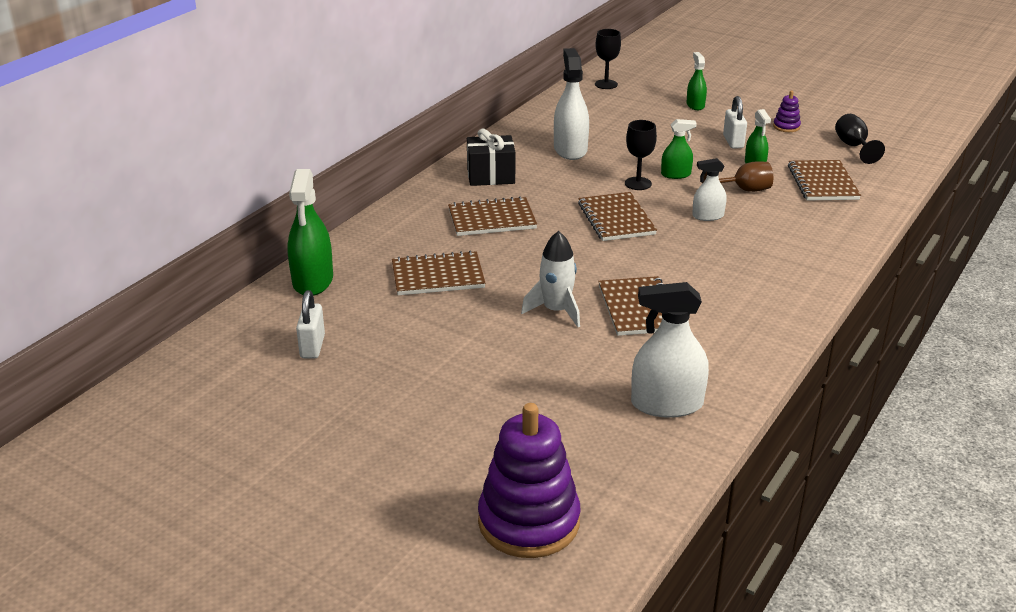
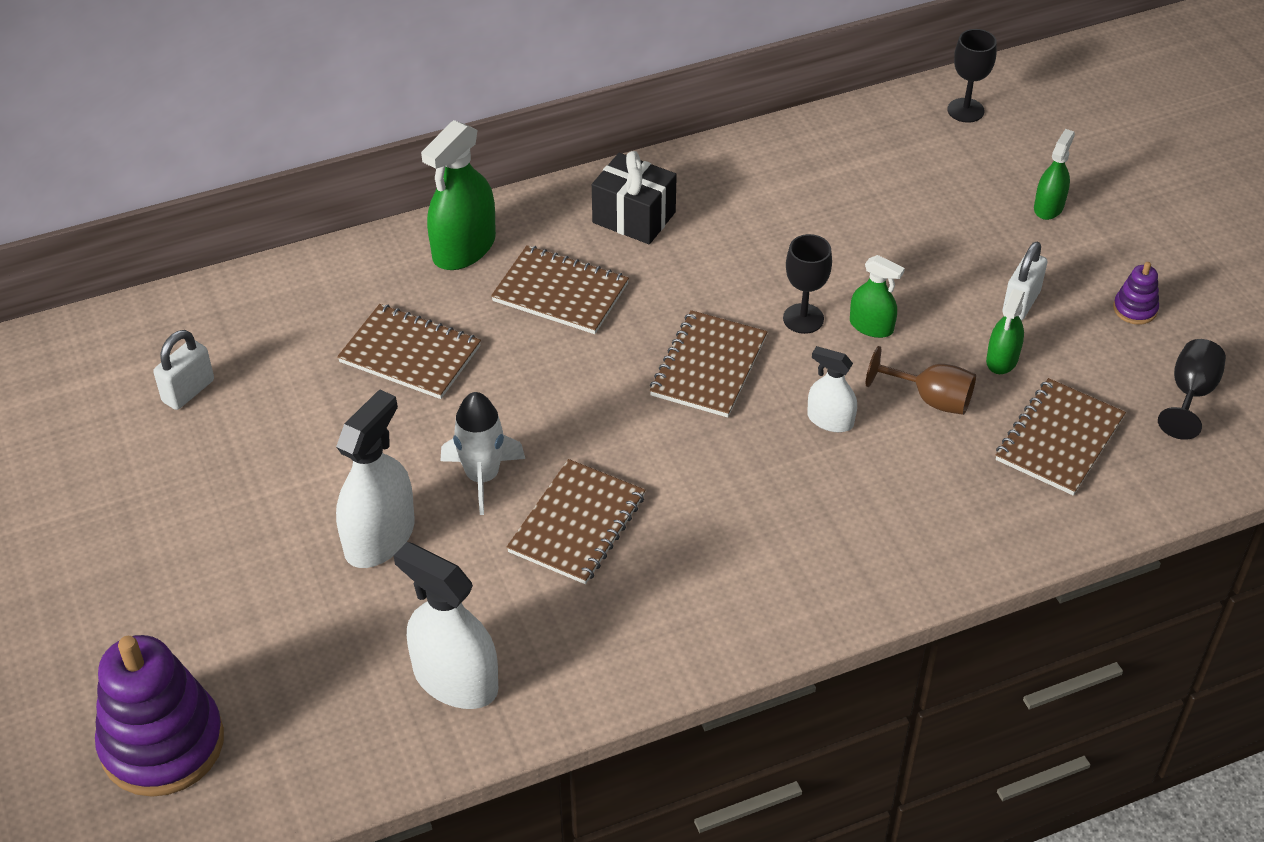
camera: 35 degrees right, 15 degrees up
(313, 281) = (277, 293): green spray bottle -> green spray bottle (464, 248)
(570, 149) = (782, 216): white spray bottle -> white spray bottle (379, 537)

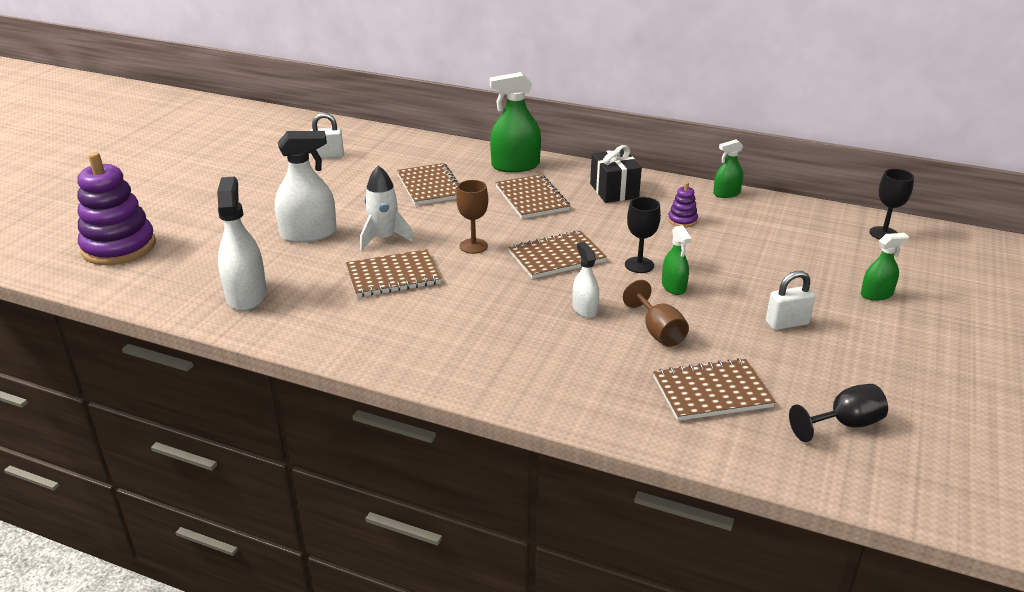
camera: 45 degrees right, 15 degrees down
(600, 415) = (473, 246): none -> brown goblet
(1002, 359) = (733, 339): green spray bottle -> green spray bottle (726, 193)
(1135, 309) = (867, 365): purple stacking toy -> purple stacking toy (682, 220)

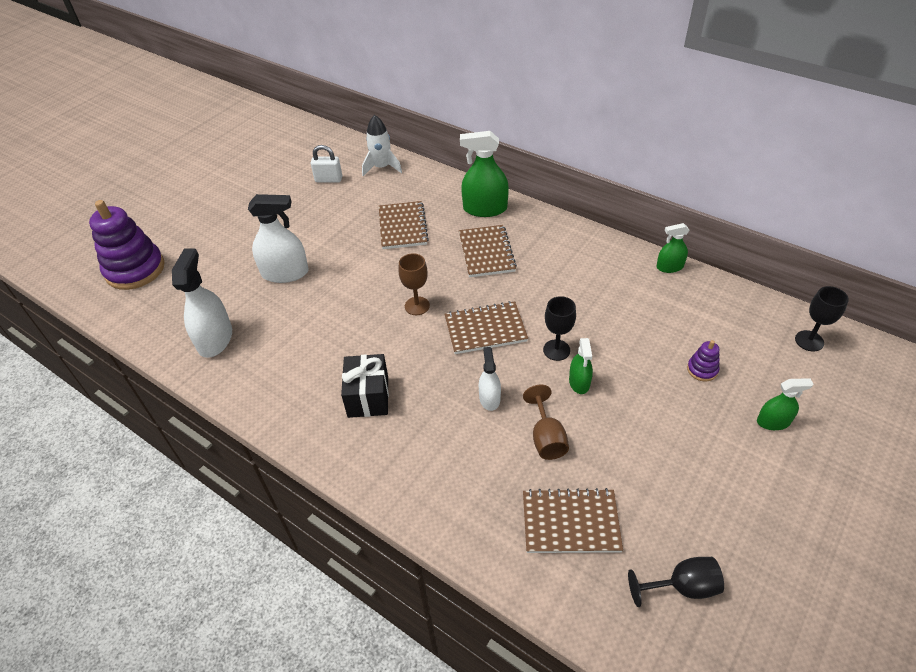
camera: 15 degrees right, 15 degrees up
(384, 238) = (345, 286): white rocket -> white rocket (382, 167)
(393, 276) = (338, 333): brown notebook -> none
(614, 191) = (564, 251): black gift -> black gift (368, 397)
(682, 220) = (615, 297): purple stacking toy -> purple stacking toy (702, 369)
(787, 323) = (671, 446): white padlock -> none

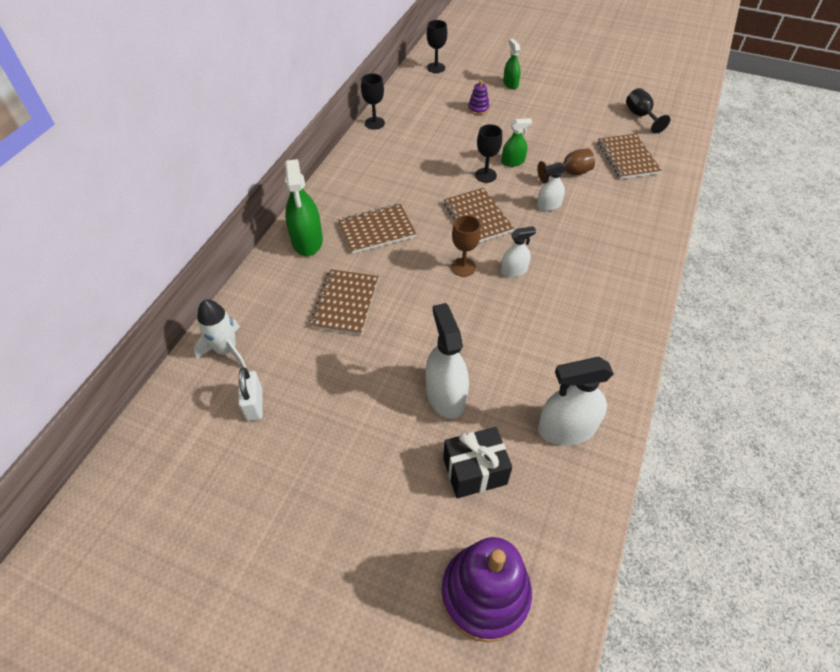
camera: 105 degrees left, 5 degrees up
(368, 397) = (580, 278): black gift -> black gift (474, 471)
(399, 343) = (514, 270): none -> white spray bottle
(402, 226) = (345, 303): brown notebook -> brown notebook turned 60 degrees counterclockwise
(669, 267) = (374, 123): green spray bottle -> black goblet

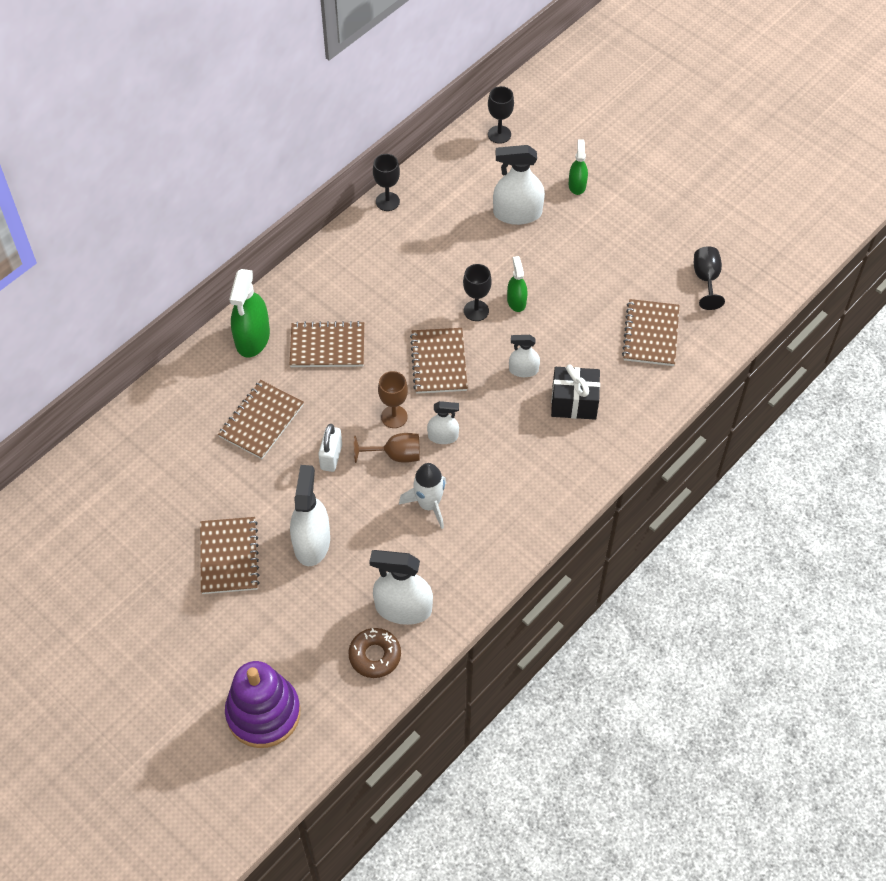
camera: 20 degrees right, 5 degrees up
(226, 350) = (135, 435): white rocket -> white rocket (428, 504)
(254, 404) = (142, 496): white padlock -> white padlock (331, 457)
(369, 435) = (229, 556): none -> brown notebook
(474, 471) = (303, 617): black gift -> black gift (574, 402)
(478, 109) = (517, 213): purple stacking toy -> white spray bottle
(513, 162) = (516, 301): green spray bottle -> green spray bottle turned 105 degrees counterclockwise
(566, 485) = (375, 655): none -> brown donut
(569, 173) = (571, 335): brown goblet -> brown goblet (396, 455)

